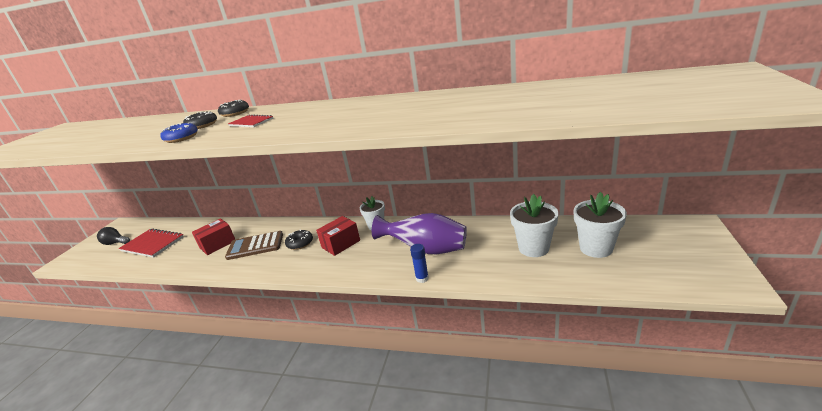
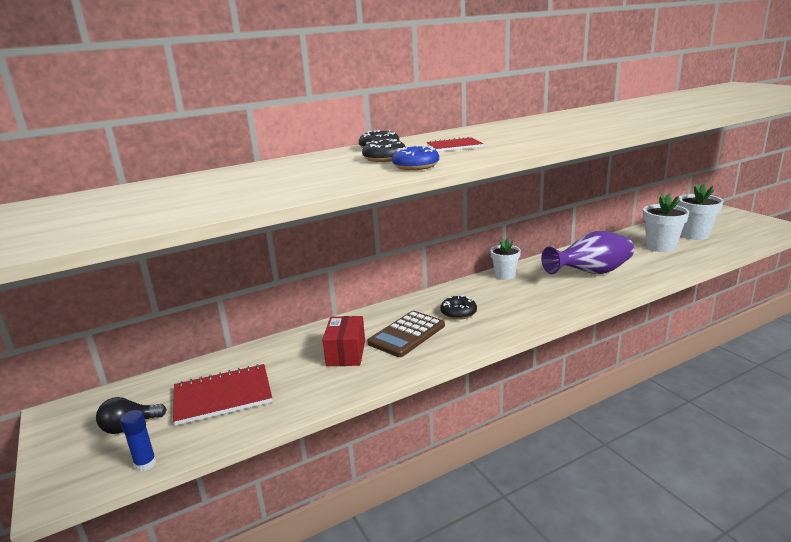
camera: 45 degrees left, 5 degrees down
(341, 244) = (504, 297): red box -> none
(422, 278) = (633, 288): blue glue stick -> blue glue stick (145, 464)

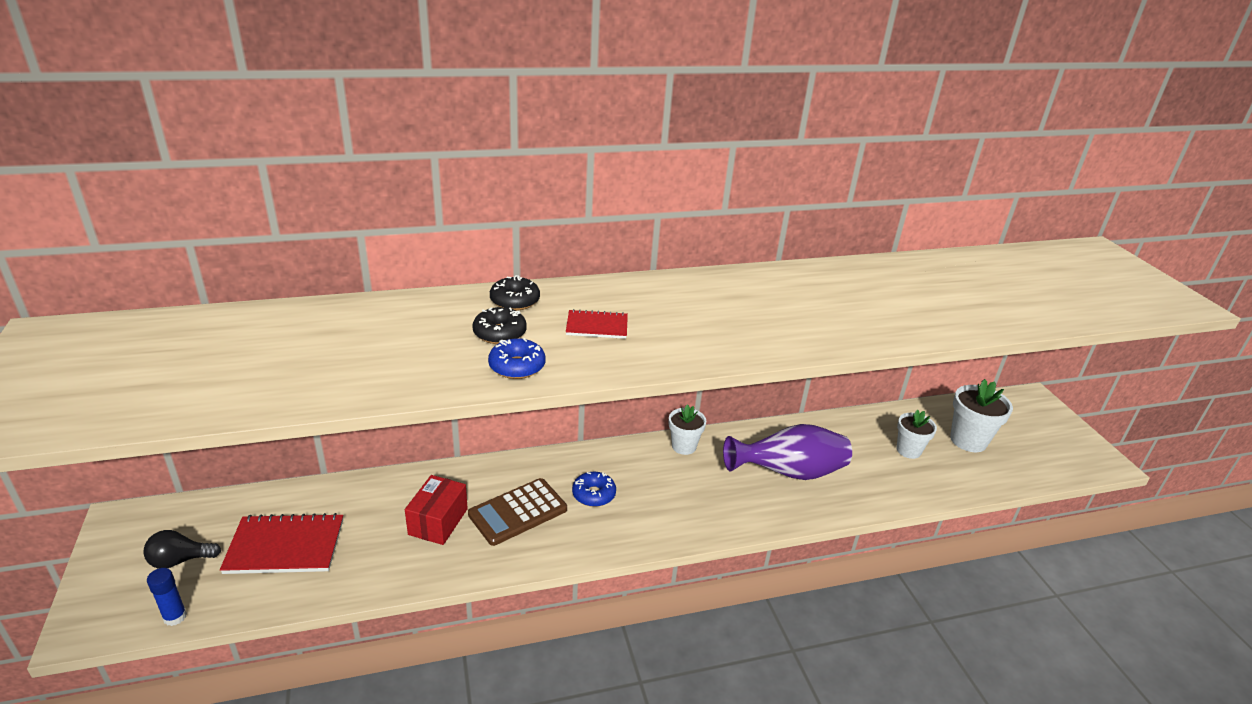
camera: 10 degrees right, 10 degrees up
(458, 313) = (593, 494): black donut -> blue donut
(661, 247) = (908, 450): white flower pot -> white flower pot, size x0.67

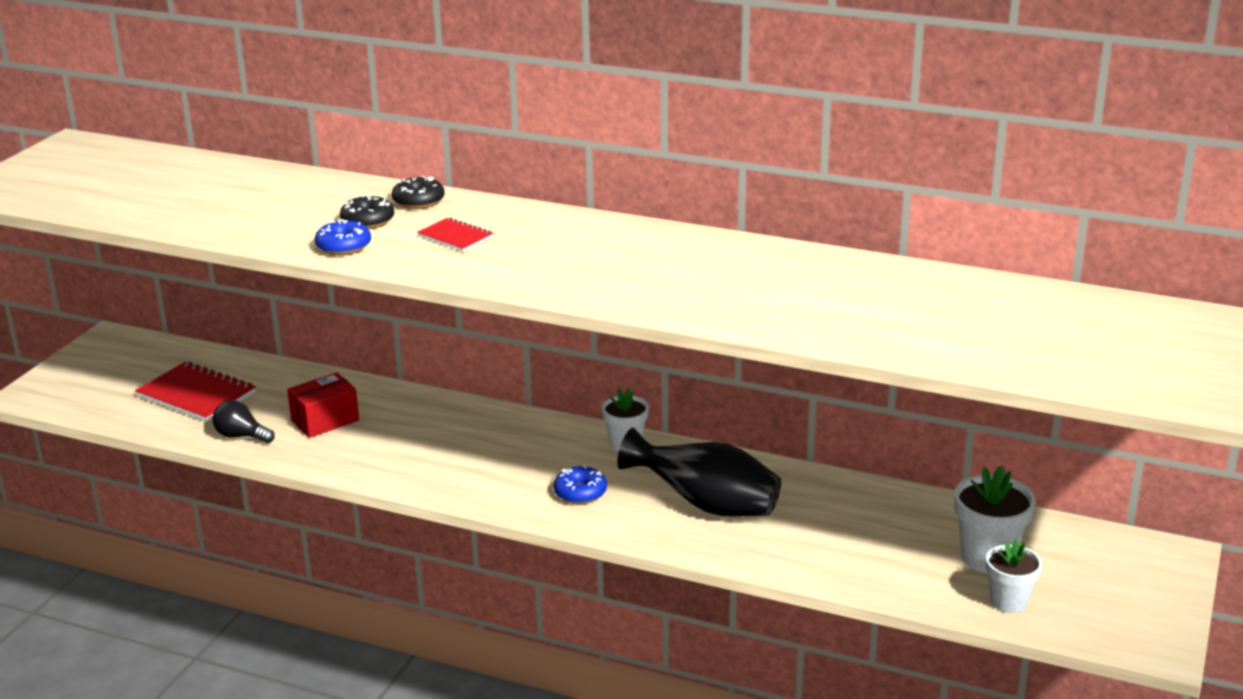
camera: 40 degrees right, 5 degrees down
(175, 617) = (83, 411): blue glue stick -> none
(180, 560) = (120, 377): black light bulb -> black light bulb (241, 436)
(518, 512) = (398, 438): brown calculator -> none
(593, 494) = (481, 450): blue donut -> blue donut (580, 493)
(789, 473) = (706, 505): purple vase -> black vase
(908, 450) = (887, 538): white flower pot -> white flower pot (1008, 602)

